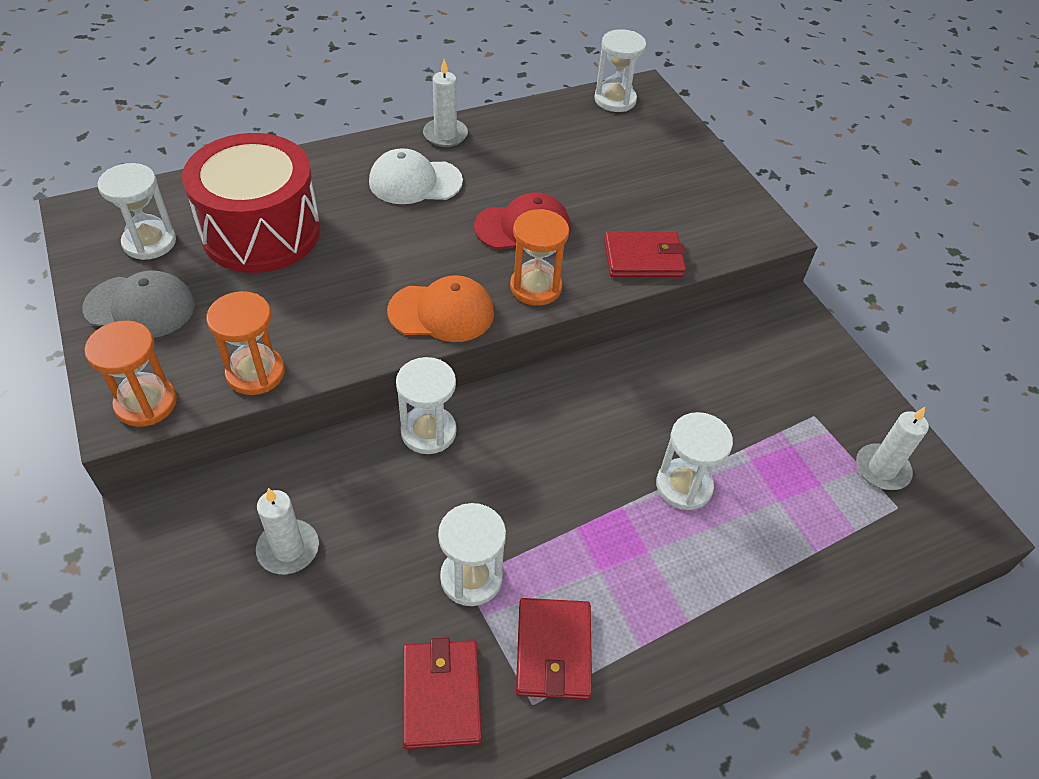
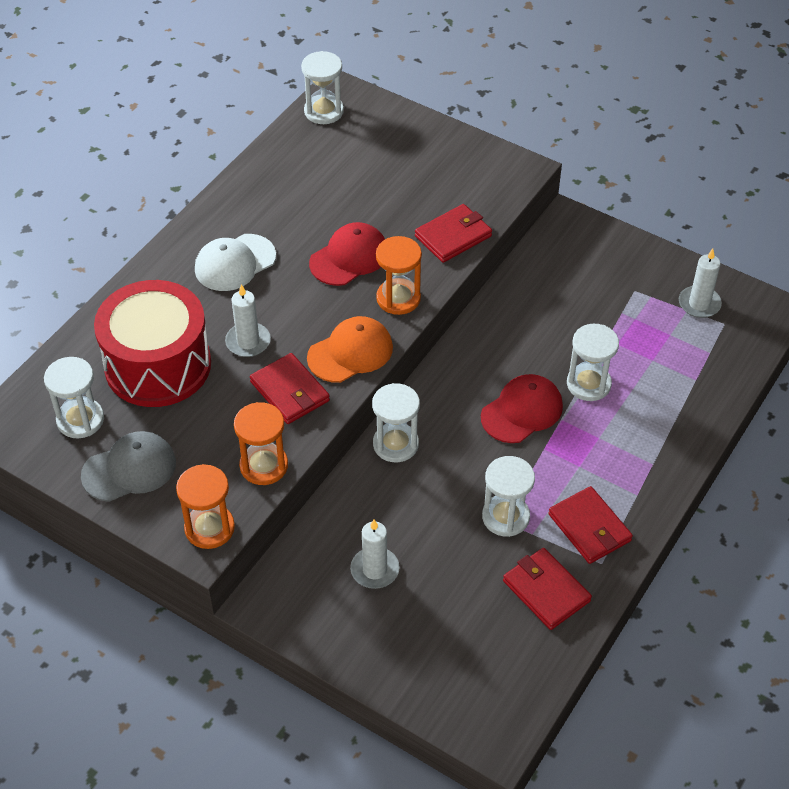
camera: 30 degrees left, 0 degrees up
(350, 317) = (290, 391): none -> red wallet
(445, 135) = (220, 210): white candle -> white candle (248, 342)
(586, 473) = (522, 411): none -> red cap

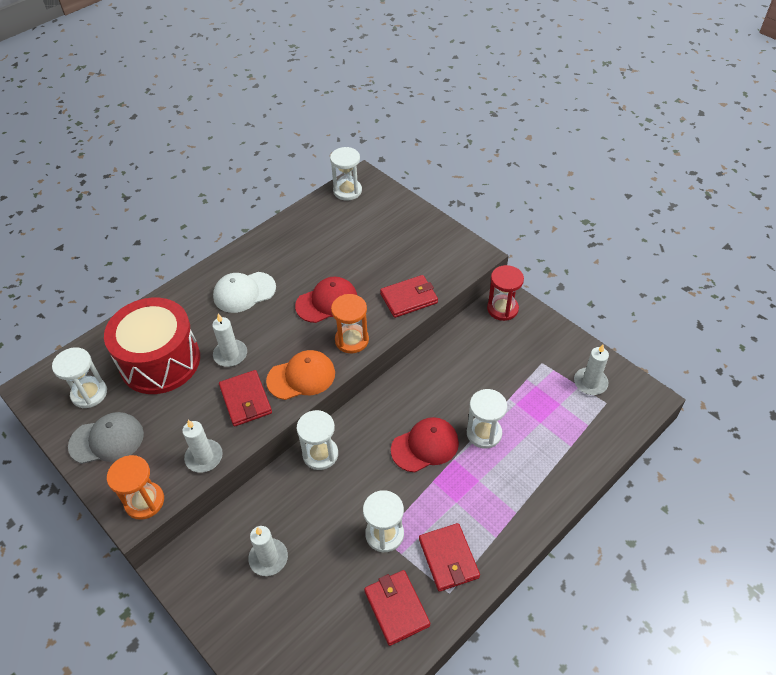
camera: 15 degrees right, 0 degrees up
(264, 466) = (204, 457): orange hourglass -> white candle
(567, 234) = (502, 309): none -> red hourglass

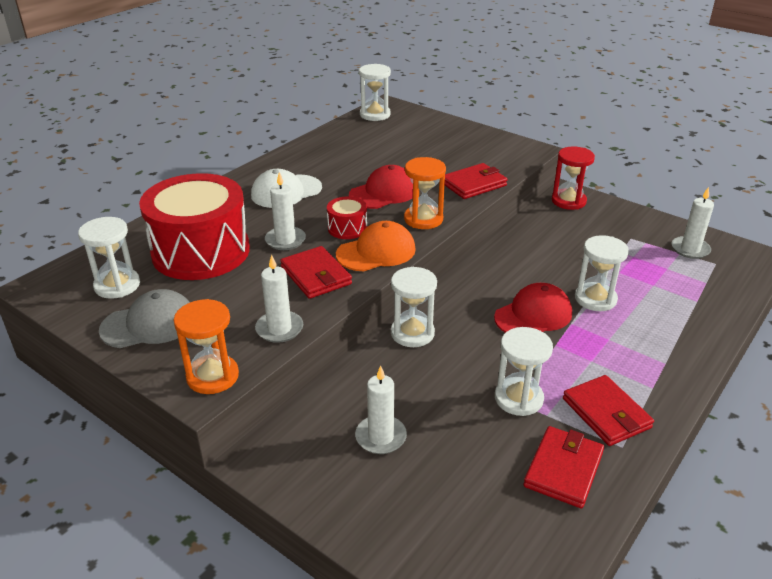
camera: 10 degrees left, 15 degrees down
(285, 345) = (347, 228): none -> red drum
(396, 608) = (563, 469): red wallet -> red wallet turned 60 degrees clockwise

